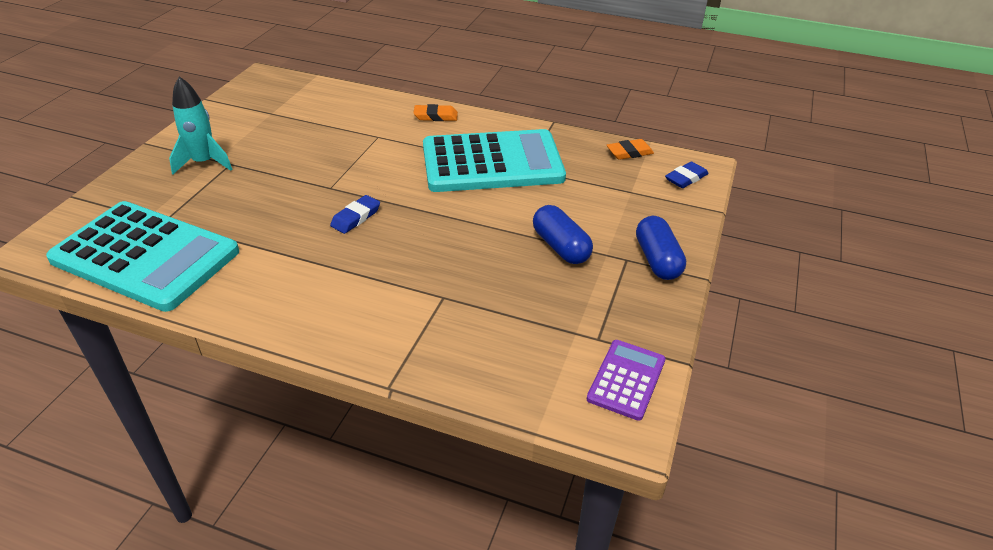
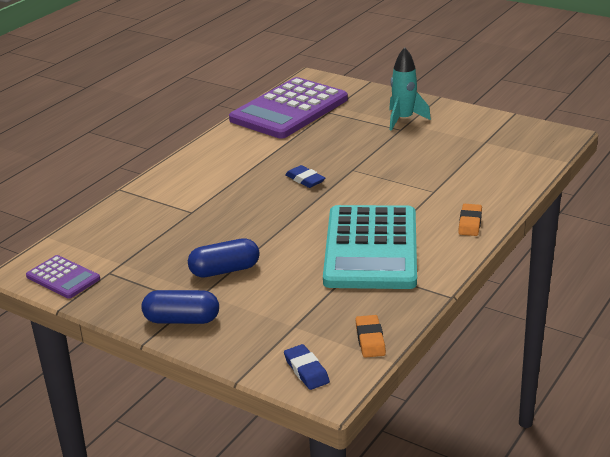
camera: 105 degrees right, 10 degrees down
(145, 256) = (289, 109): turquoise calculator -> purple calculator

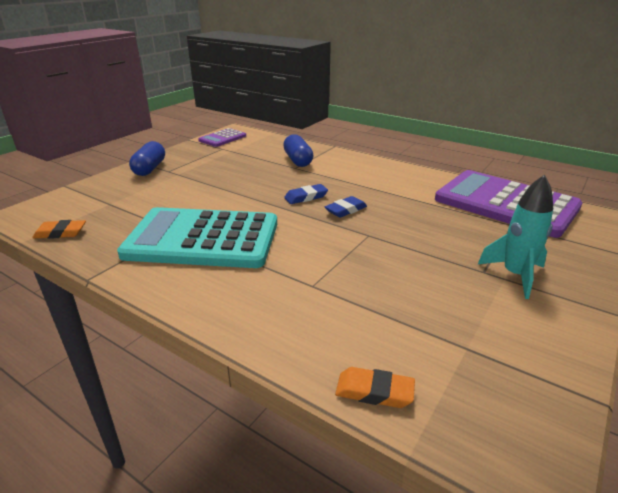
camera: 90 degrees right, 0 degrees up
(225, 270) = (203, 180): blue capsule -> blue capsule (298, 160)
(306, 370) = (49, 207): blue eraser -> blue eraser (306, 197)
(470, 223) = (227, 307): orange eraser -> orange eraser (374, 391)

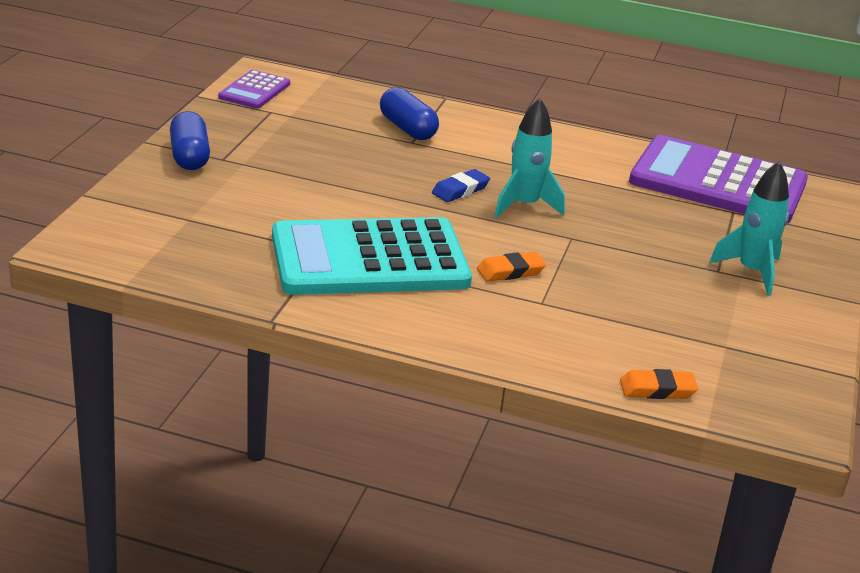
camera: 20 degrees left, 0 degrees up
(60, 233) = (168, 267): orange eraser -> orange eraser (510, 271)
(345, 210) = (524, 205): blue eraser -> turquoise rocket

